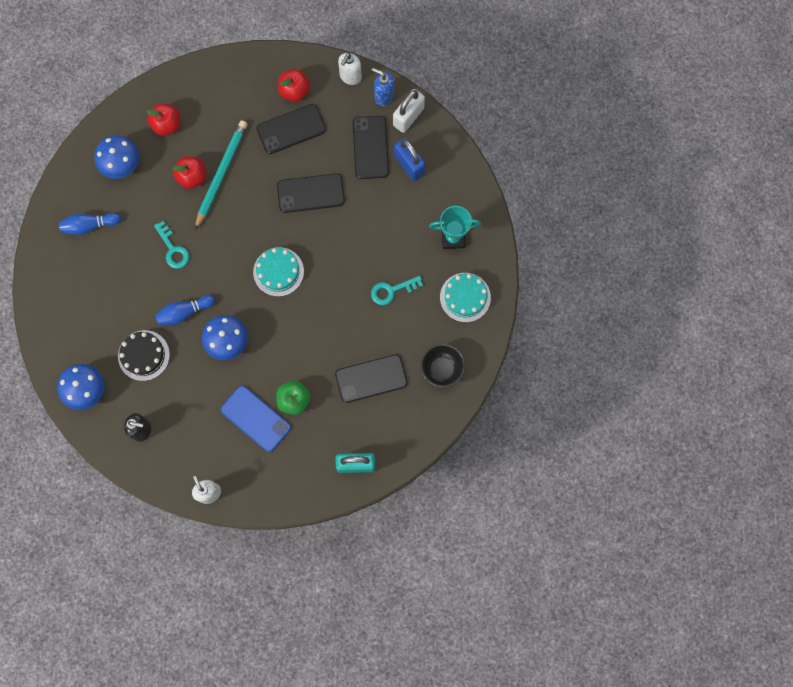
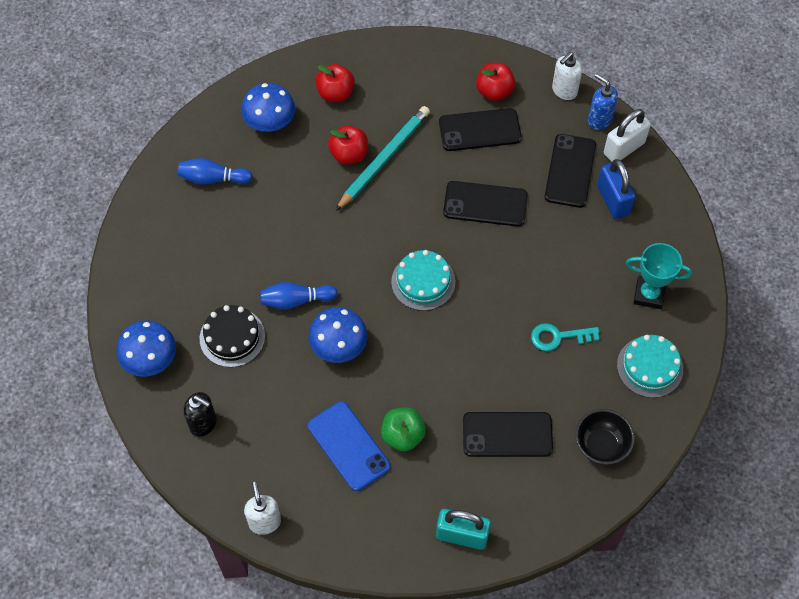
camera: 15 degrees right, 15 degrees down
(173, 249) = (303, 227): turquoise key -> none

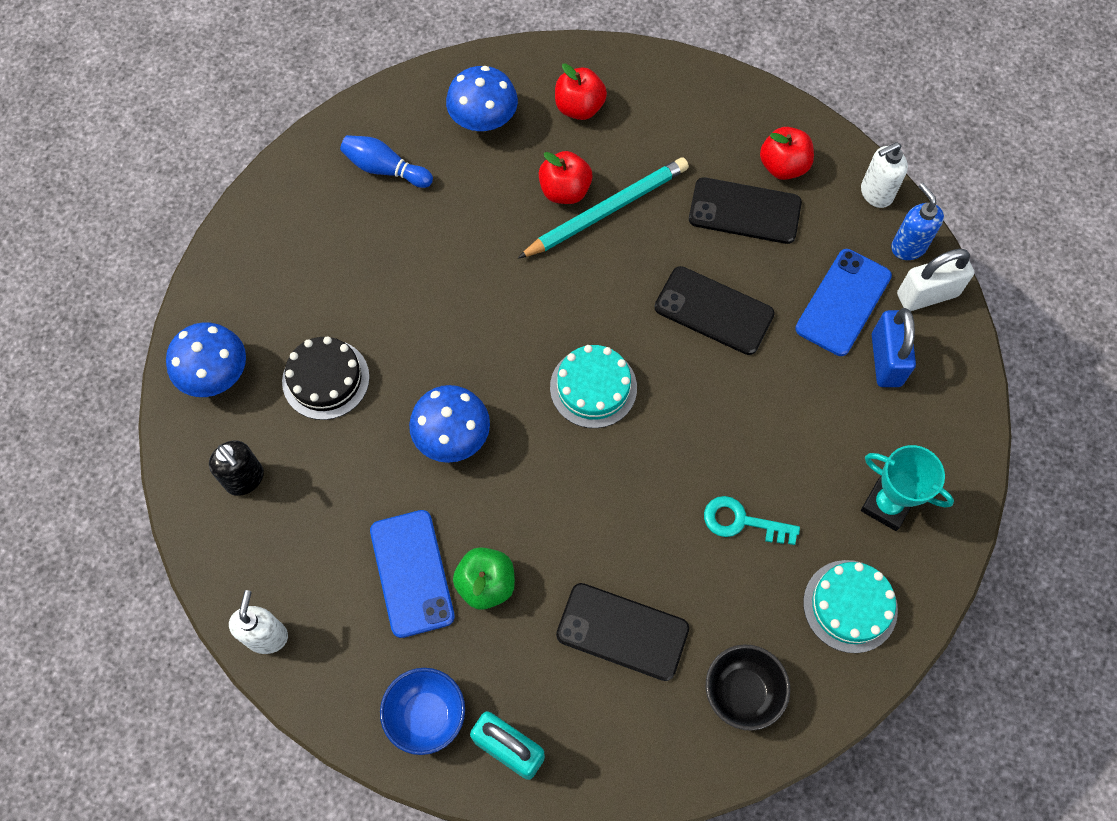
camera: 20 degrees right, 5 degrees up
(296, 300) = (423, 358): blue bowling pin -> none
(397, 534) = (426, 715): none -> blue bowl
(570, 171) = (843, 302): black phone -> blue phone

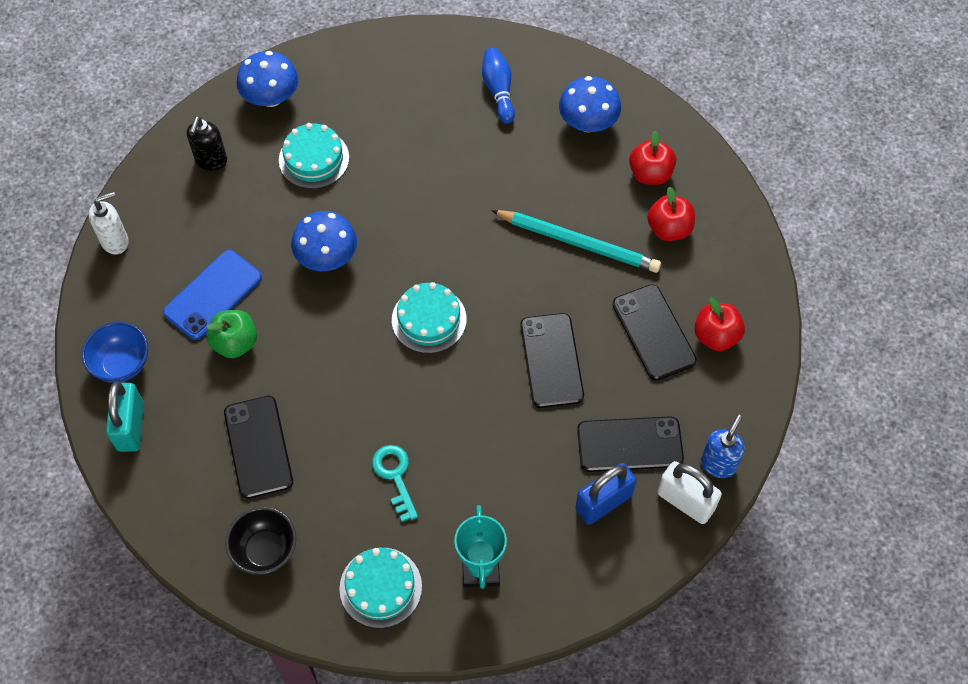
camera: 55 degrees right, 5 degrees down
(326, 379) = (314, 159): black cake -> turquoise cake
(565, 191) = (572, 207): red apple -> red apple (669, 229)
(843, 302) = (629, 444): blue phone -> black phone
(875, 193) = (747, 414): white soap dispenser -> none

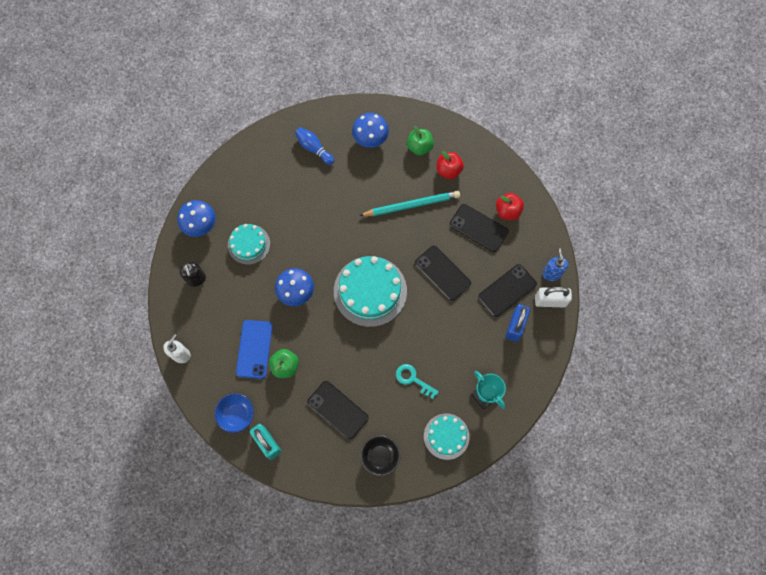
camera: 35 degrees left, 10 degrees up
(429, 319) = (370, 291): turquoise cake -> turquoise cake, size x1.69
(650, 174) = (419, 147): red apple -> green apple

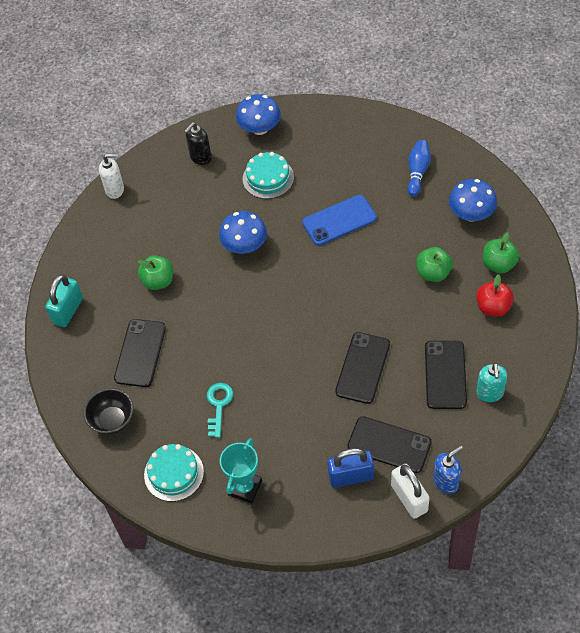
camera: 65 degrees right, 15 degrees down
(237, 415) = (81, 269): blue bowl -> none
(254, 349) = (159, 245): blue phone -> blue phone (339, 220)
(370, 291) = (292, 310): turquoise cake -> none
(400, 188) = (433, 273): none -> green apple
(411, 205) = (421, 294): turquoise pencil -> none
(507, 211) = (490, 393): red apple -> turquoise soap dispenser

